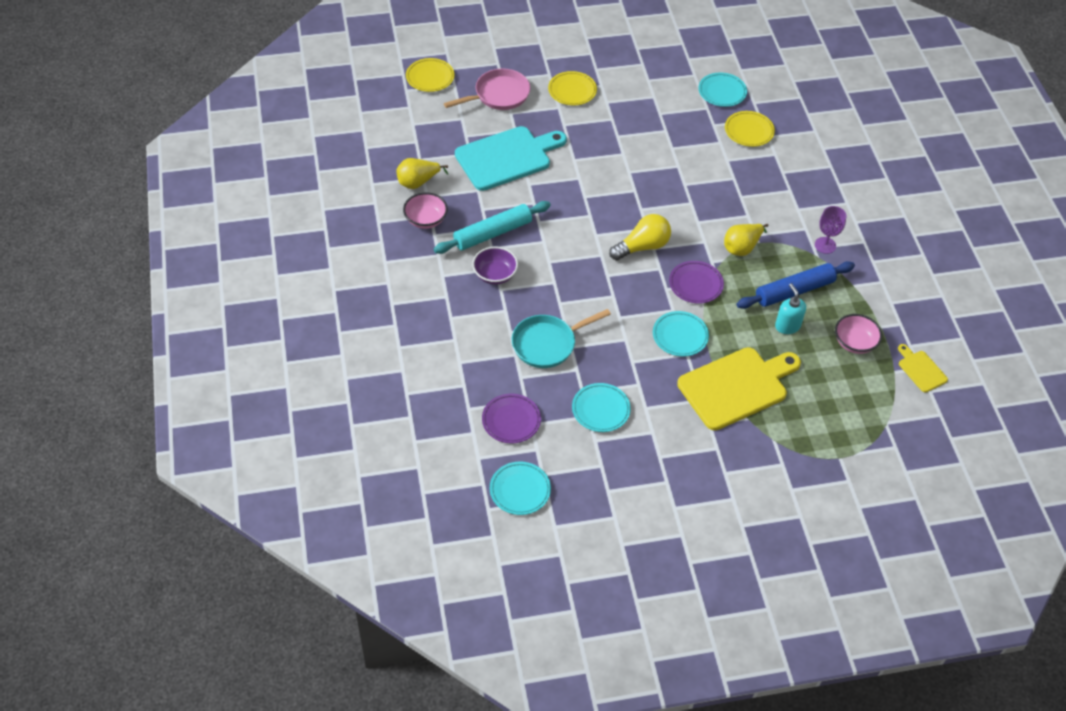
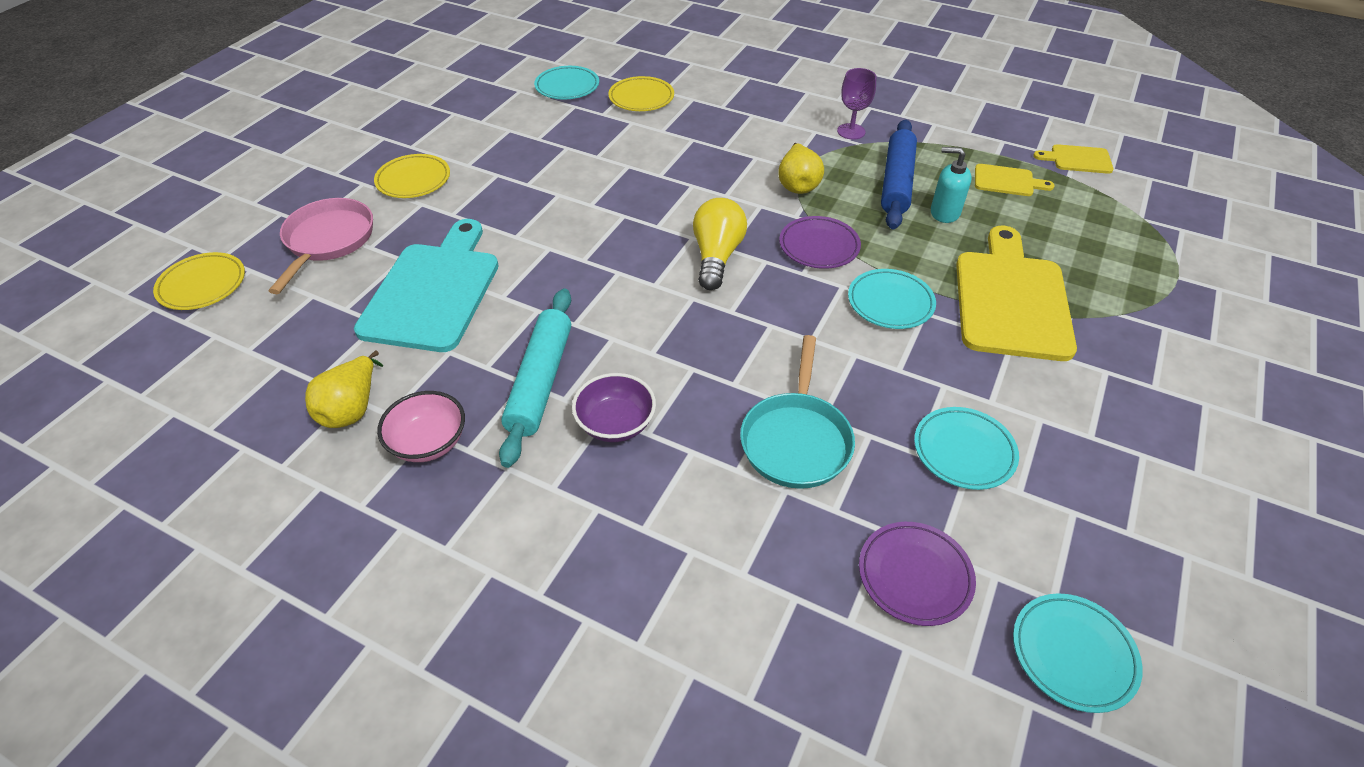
camera: 50 degrees left, 5 degrees down
(854, 343) = (1007, 181): pink bowl -> yellow cutting board

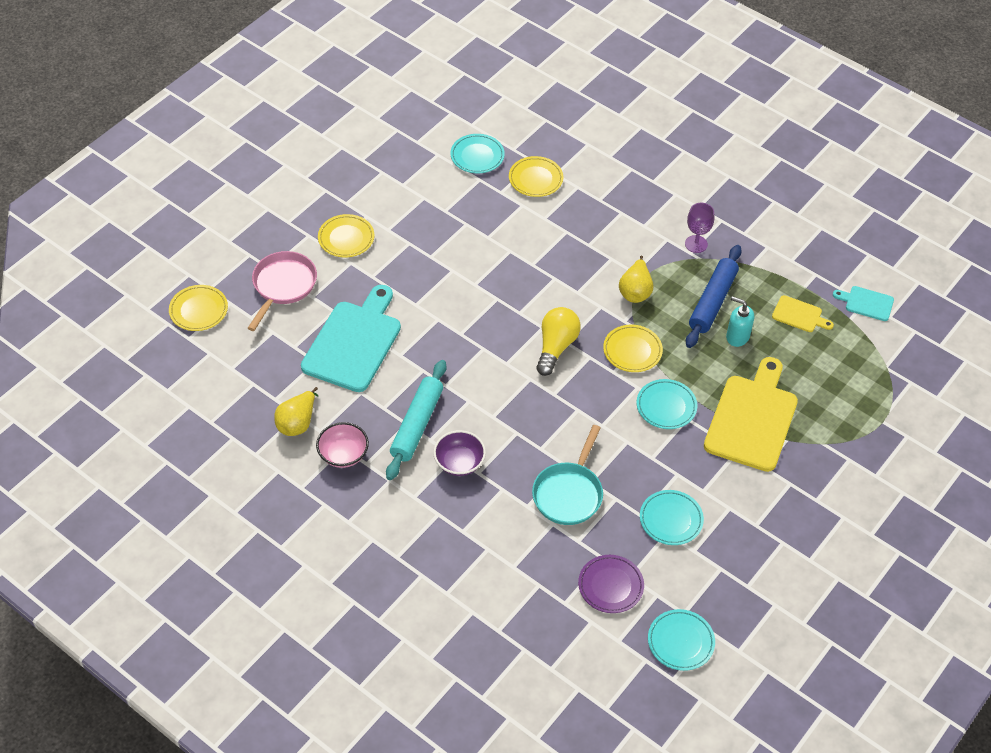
camera: 10 degrees right, 5 degrees up
(819, 246) = (632, 351): purple plate -> yellow plate
(1077, 159) = (866, 303): yellow cutting board -> turquoise cutting board

